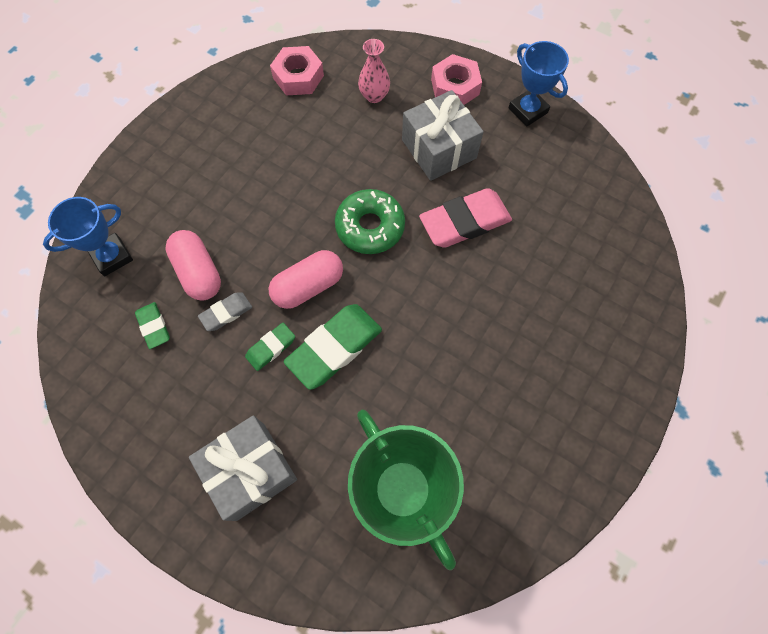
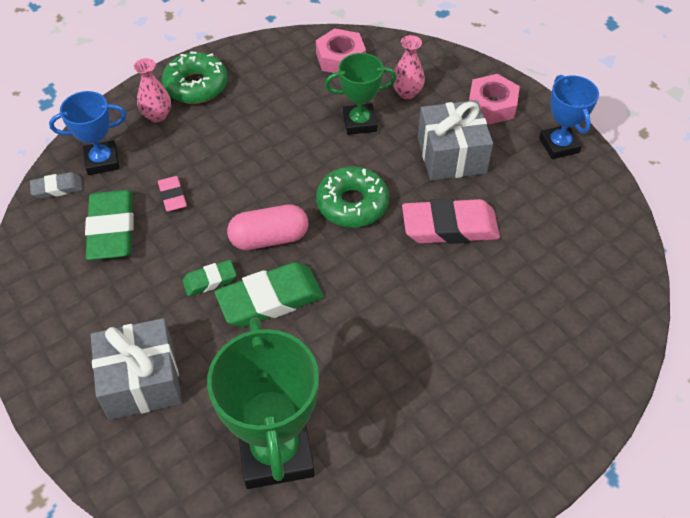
camera: 20 degrees right, 15 degrees down
(146, 191) = (157, 115): none -> pink vase
(154, 326) = (112, 229): green eraser -> green eraser, size x1.91
(170, 147) = (196, 86): none -> green donut
(198, 272) = (172, 196): pink capsule -> pink eraser
(226, 313) = (182, 238): grey eraser -> grey eraser (57, 188)
(343, 140) = (359, 122): none -> green trophy

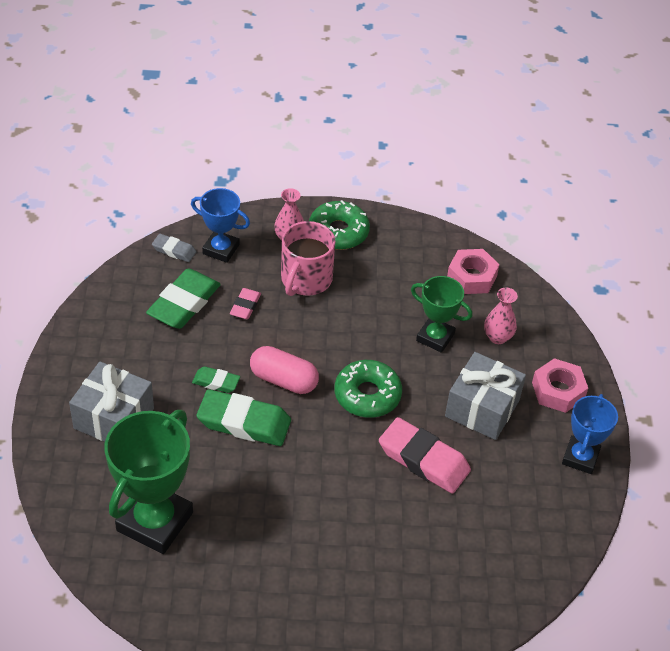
camera: 35 degrees right, 5 degrees down
(205, 141) = (305, 279): none -> pink mug

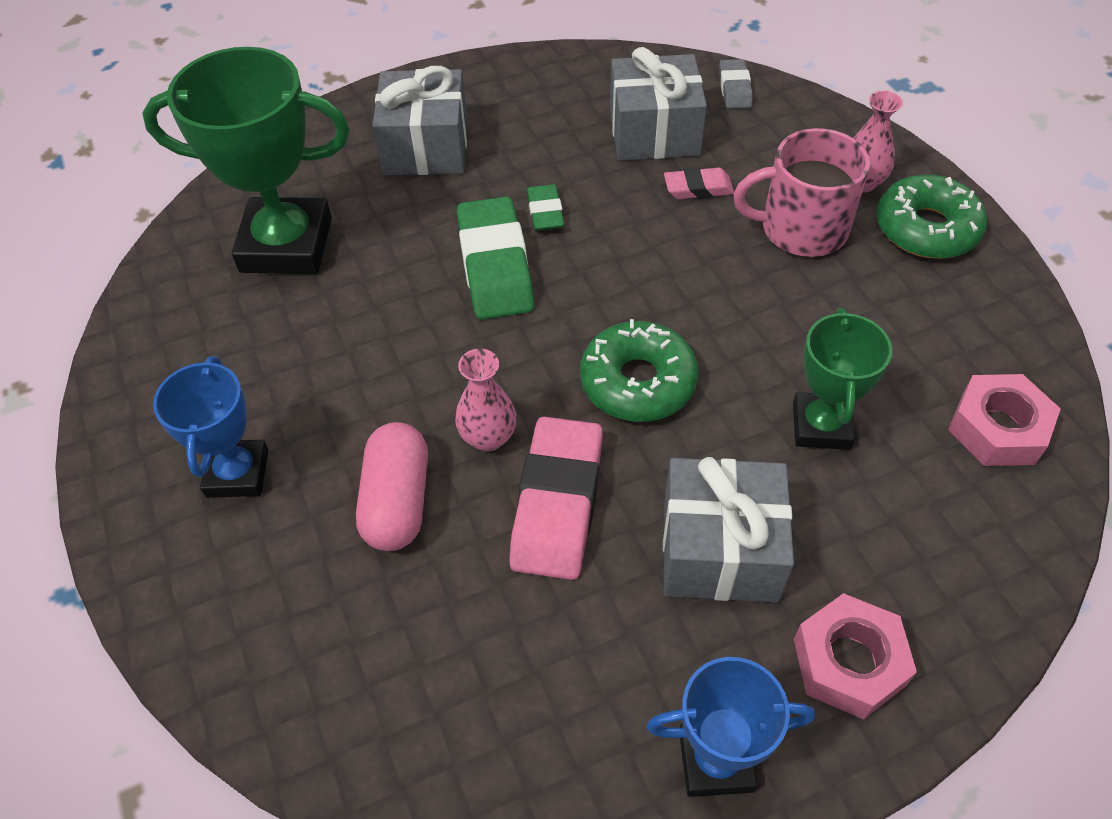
camera: 70 degrees right, 5 degrees up
(184, 303) = (654, 132): green eraser -> grey gift
(221, 249) = (776, 127): blue trophy -> blue trophy (237, 473)
(283, 380) = (598, 277): pink capsule -> pink capsule (397, 501)
(497, 337) = (895, 516): pink vase -> pink vase (488, 437)

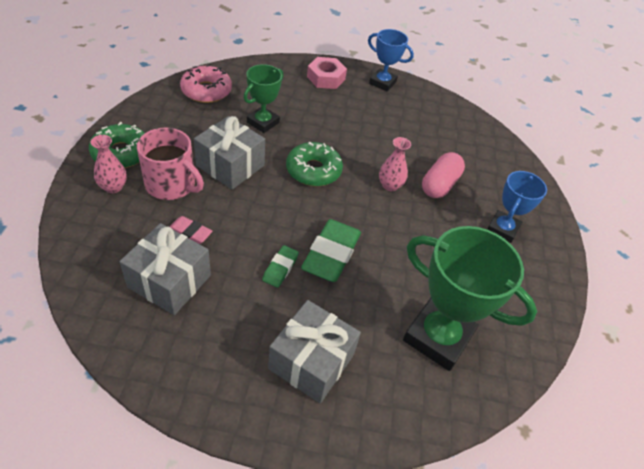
camera: 155 degrees left, 5 degrees down
(557, 503) = (379, 153): pink eraser -> none
(720, 550) = (336, 114): grey gift -> grey gift (230, 165)
(734, 88) = (87, 281): grey eraser -> none
(997, 429) = (206, 91): pink nut -> pink donut

